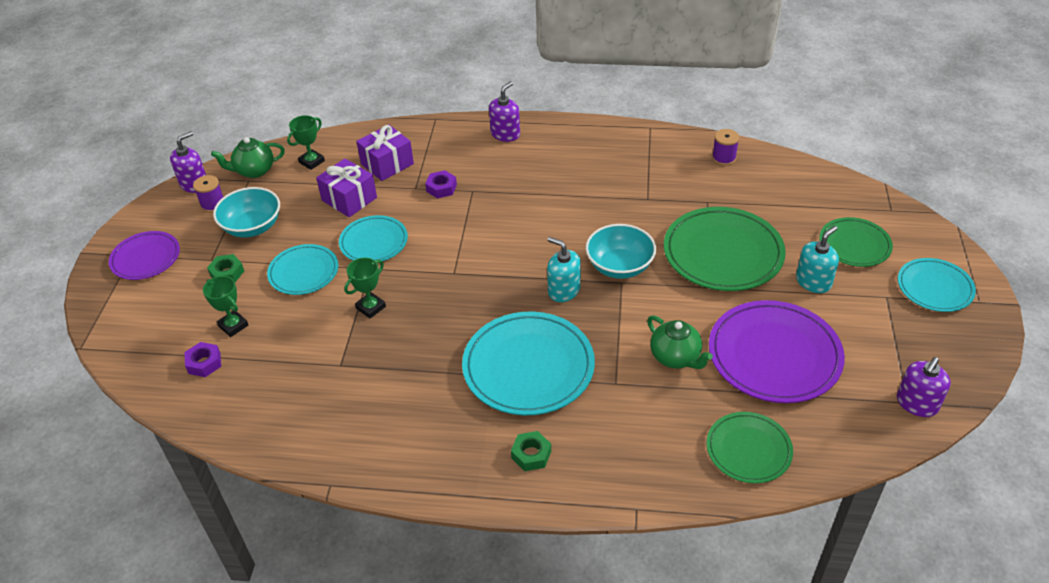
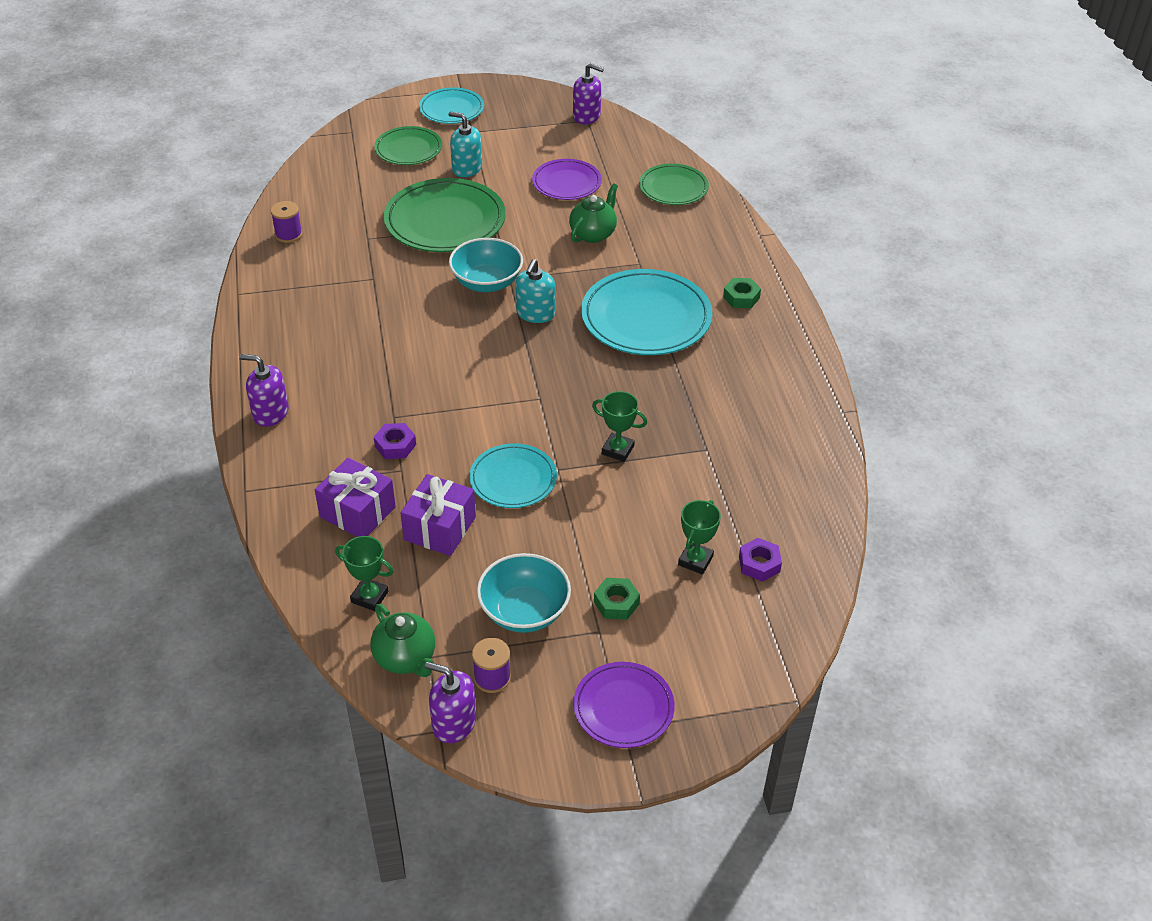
camera: 110 degrees left, 0 degrees up
(303, 272) = (586, 527): turquoise plate -> none
(774, 355) = (566, 183): purple plate -> purple plate, size x0.59

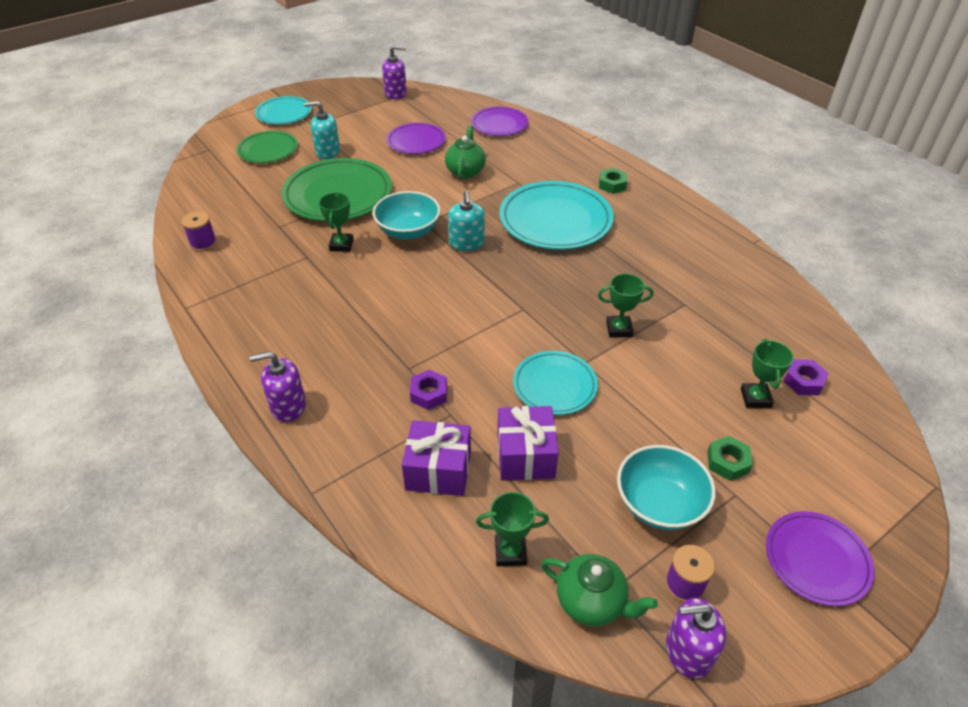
camera: 25 degrees left, 0 degrees up
(413, 276) = (341, 245): none -> green trophy
(673, 188) = (499, 124): green plate -> purple plate

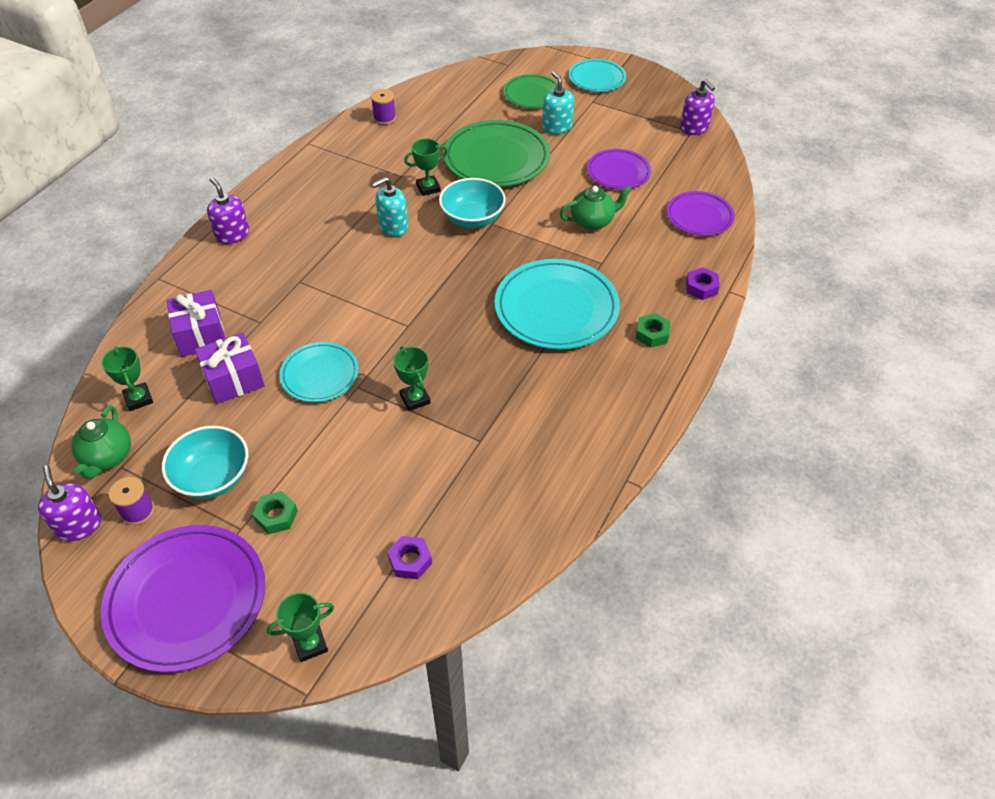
camera: 65 degrees right, 5 degrees up
(429, 394) = (277, 302): purple nut -> purple nut (701, 287)
(467, 243) = (479, 260): turquoise soap dispenser -> turquoise soap dispenser (393, 227)
(755, 398) = (368, 524): green trophy -> green trophy (310, 644)
(816, 560) = (187, 600): purple plate -> purple plate, size x1.69

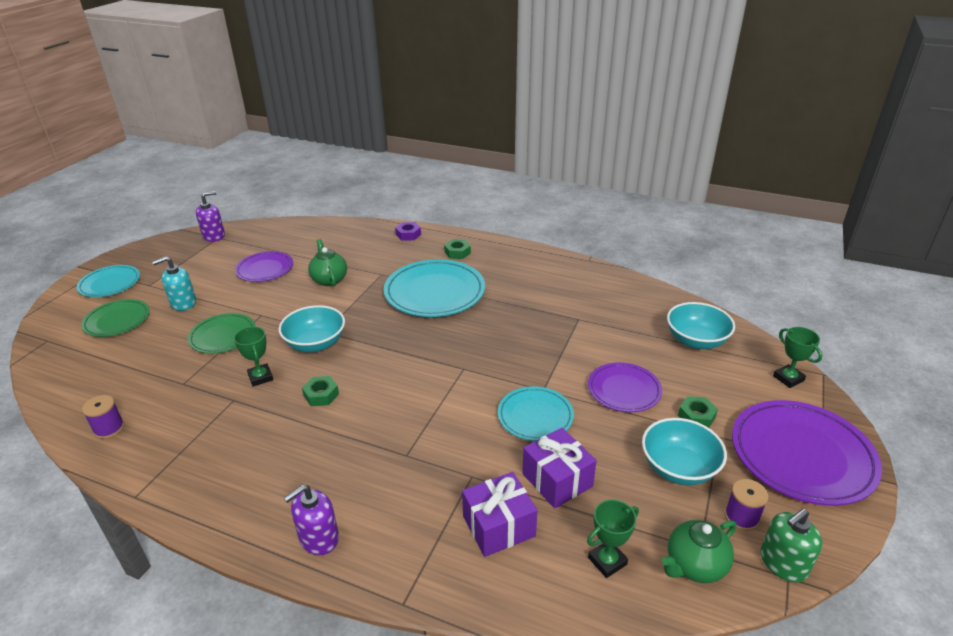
camera: 95 degrees left, 15 degrees down
(79, 525) = (783, 563): purple soap dispenser -> green soap dispenser
(107, 457) = (694, 565): green teapot -> green teapot turned 150 degrees clockwise
(393, 227) = (321, 395): turquoise soap dispenser -> green nut
(410, 561) = (696, 340): purple nut -> turquoise bowl
(415, 399) = (548, 355): green trophy -> none
(496, 158) = (223, 336): green plate -> green plate, size x0.59
(699, 216) = (330, 235): purple plate -> purple plate (624, 390)

